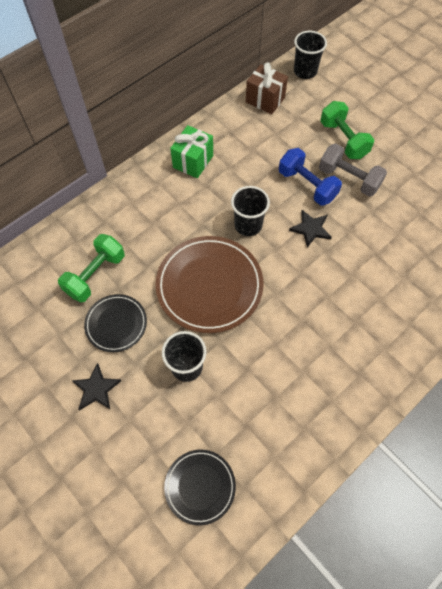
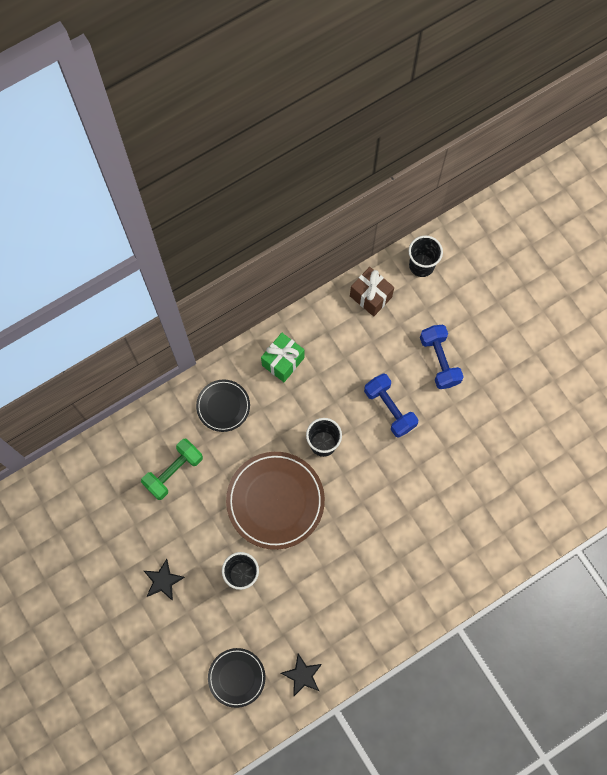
camera: 10 degrees right, 10 degrees up
(116, 324) = (186, 524): black plate -> black plate (223, 406)
(311, 229) = (382, 458): black star -> black star (302, 675)
(343, 140) = (439, 361): green dumbbell -> blue dumbbell
(349, 179) = (433, 408): grey dumbbell -> none

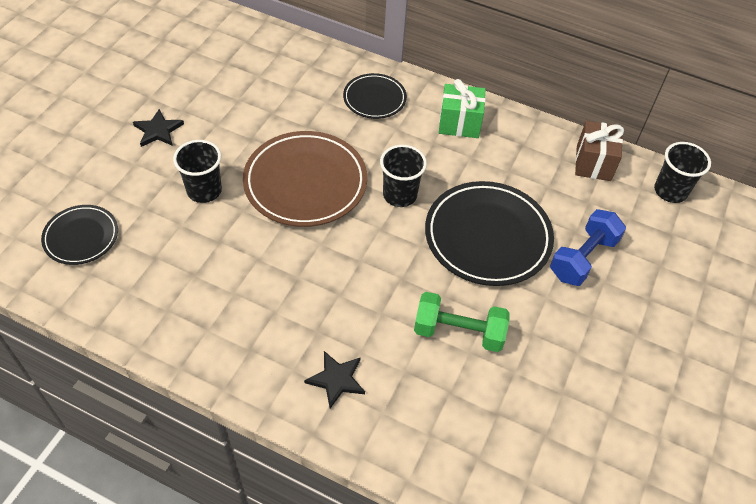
camera: 55 degrees right, 20 degrees down
(173, 472) = (279, 91): green dumbbell -> green dumbbell (458, 332)
(302, 675) = (115, 298): black star -> black star (336, 379)
(390, 409) = (487, 237): blue dumbbell -> black plate

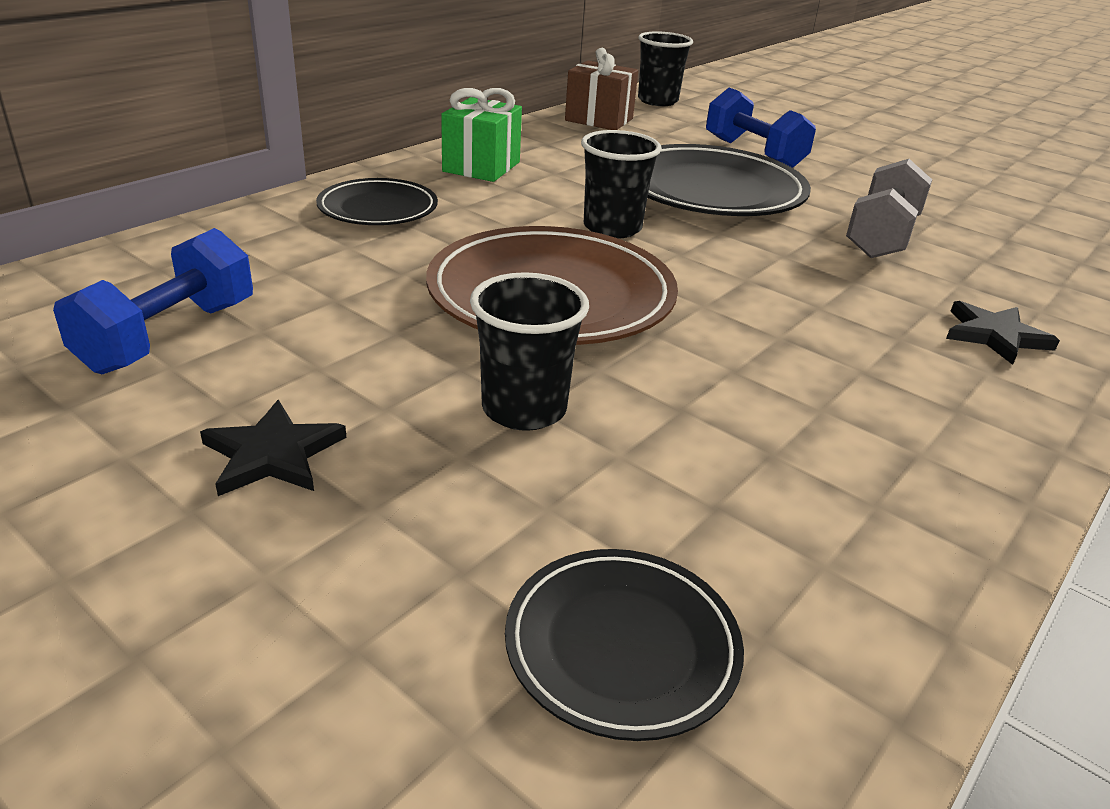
camera: 75 degrees left, 20 degrees down
(225, 78) = (169, 336): none -> blue dumbbell
(458, 332) = (881, 236): green dumbbell -> grey dumbbell

